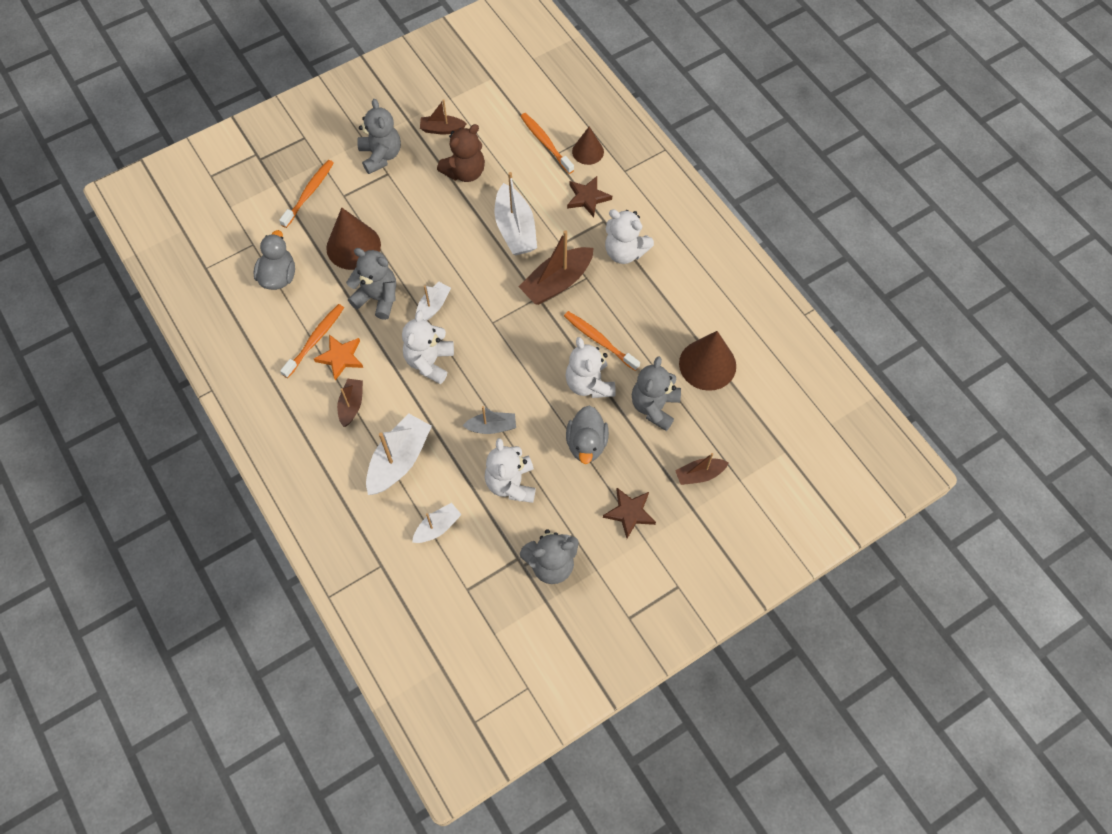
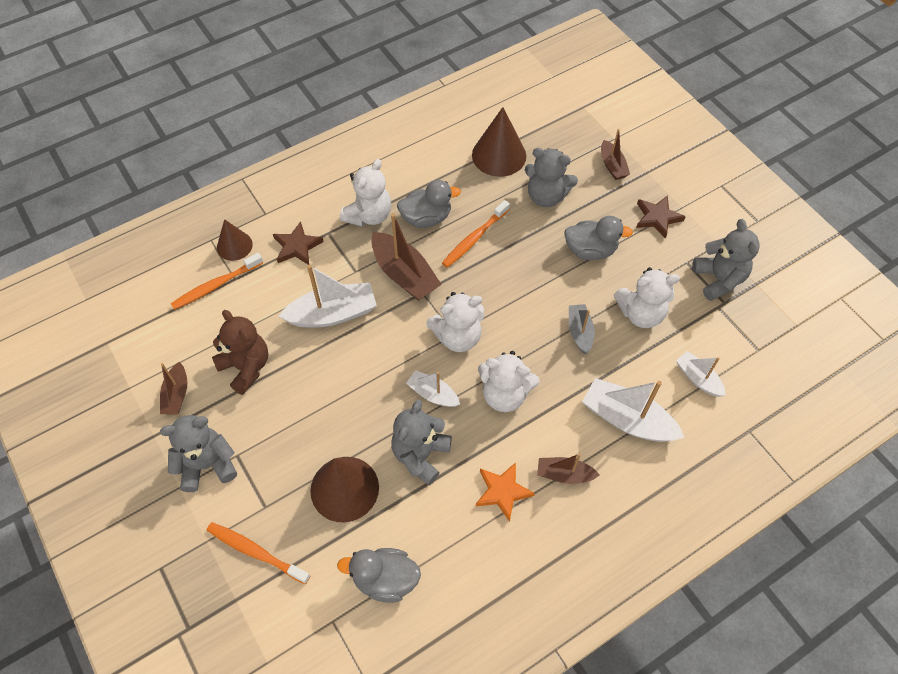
camera: 90 degrees left, 5 degrees down
(315, 340) = (479, 524): orange toothbrush -> none
(589, 384) = (524, 247): white teddy bear -> white teddy bear (457, 337)
(623, 299) = (426, 218): none -> grey duck

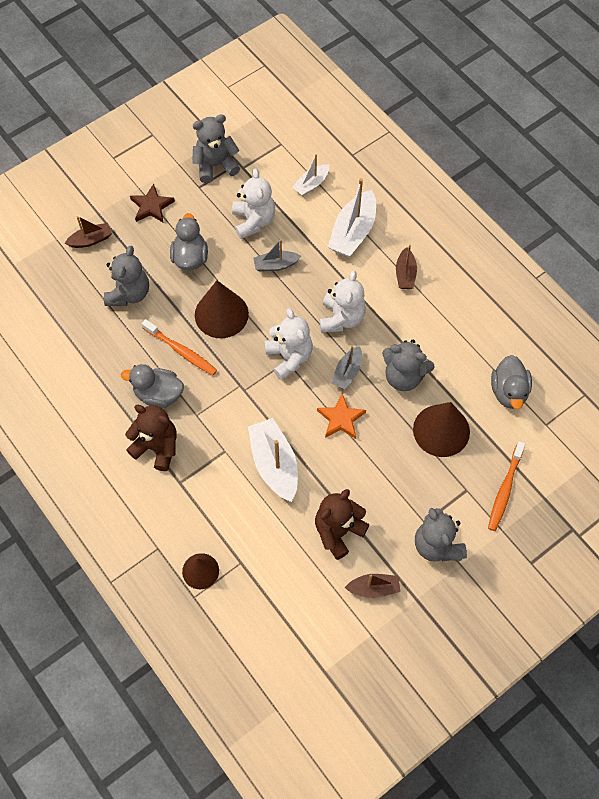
camera: 95 degrees left, 5 degrees up
(216, 285) = (250, 579): orange toothbrush -> none
(297, 246) = (198, 509): brown star -> none
(369, 215) = (157, 447): white teddy bear -> brown teddy bear
(404, 274) = (226, 407): brown boat -> none
(426, 218) = (158, 394): grey duck -> grey duck turned 60 degrees counterclockwise
(433, 394) = (347, 372): white boat -> grey boat
(499, 155) = (77, 336): brown cone -> brown cone (221, 314)
(502, 491) = (426, 315): orange star -> orange star (341, 419)

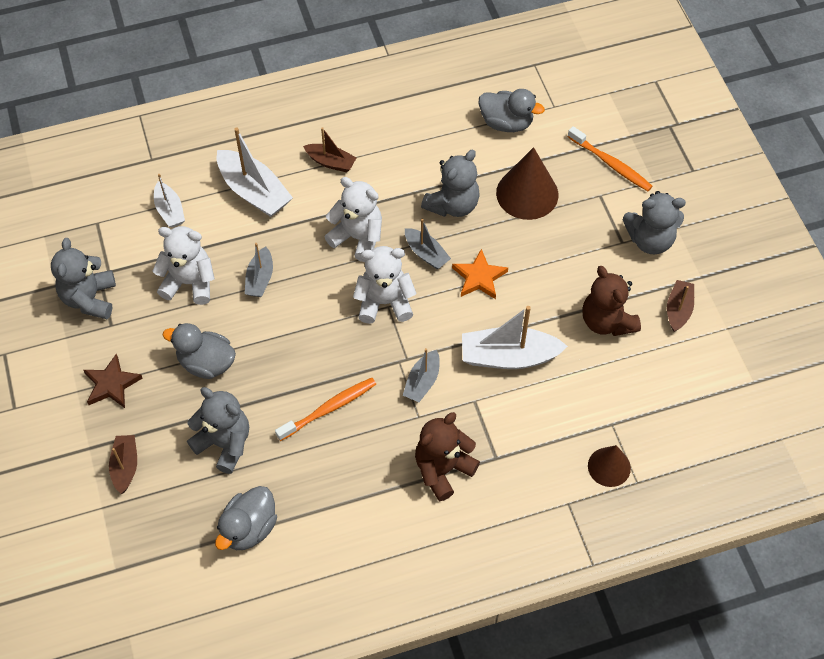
camera: 70 degrees left, 5 degrees down
(158, 394) = (376, 449): grey duck -> grey duck (249, 528)
(221, 314) = (299, 353): brown cone -> none
(228, 408) = (422, 382): none -> grey boat

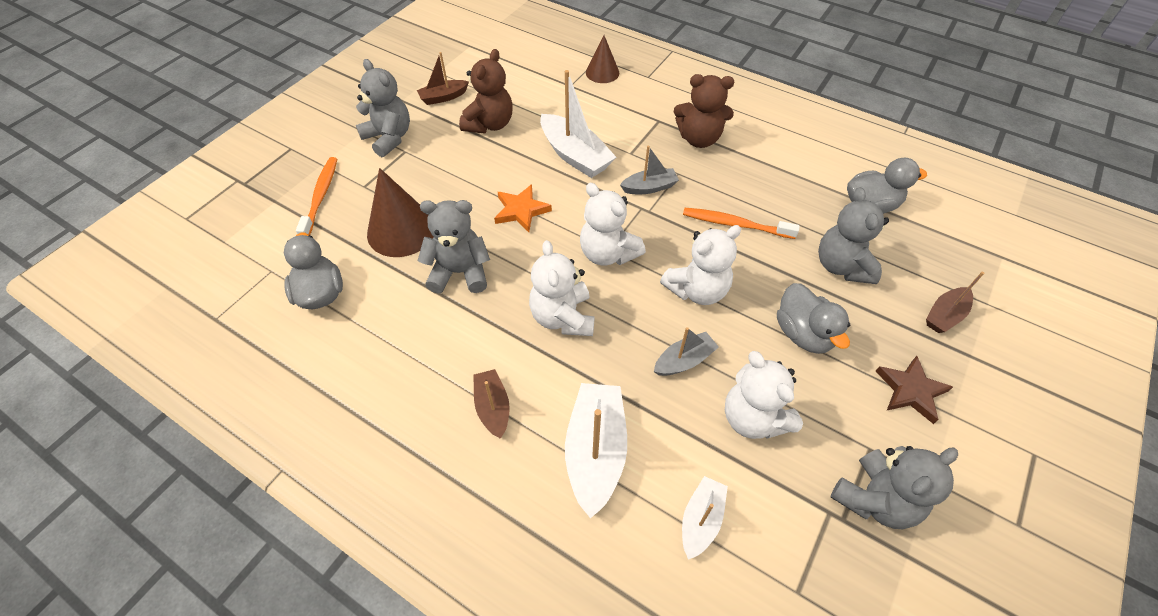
camera: 130 degrees left, 5 degrees down
(300, 331) = (697, 290): none -> white teddy bear
(426, 253) = (531, 257): grey boat -> none

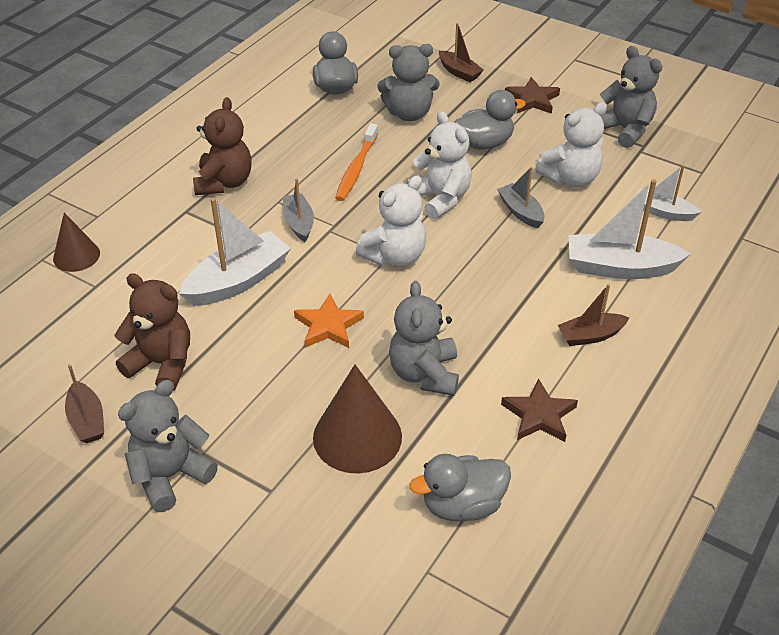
camera: 90 degrees left, 10 degrees down
(321, 196) = (288, 540): orange toothbrush -> none
(399, 353) = (539, 415): none -> brown star
(563, 317) = (480, 289): white teddy bear -> none

